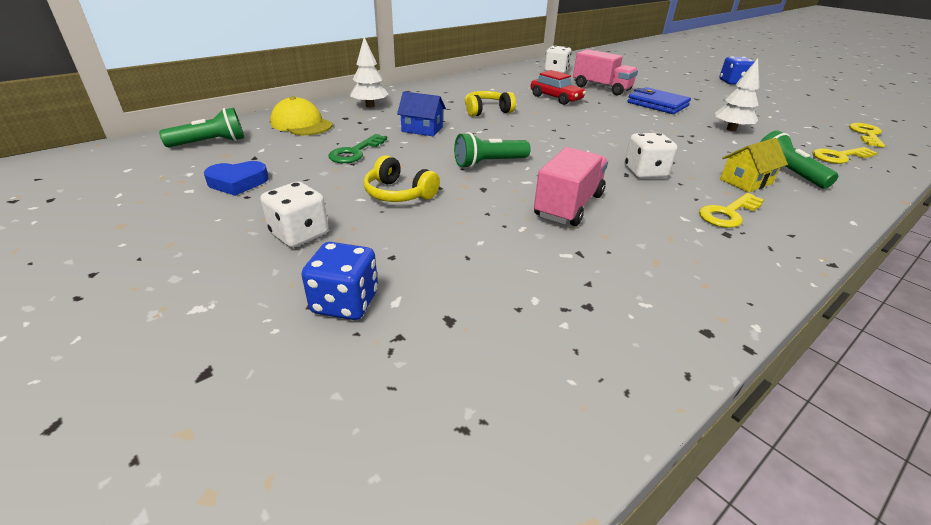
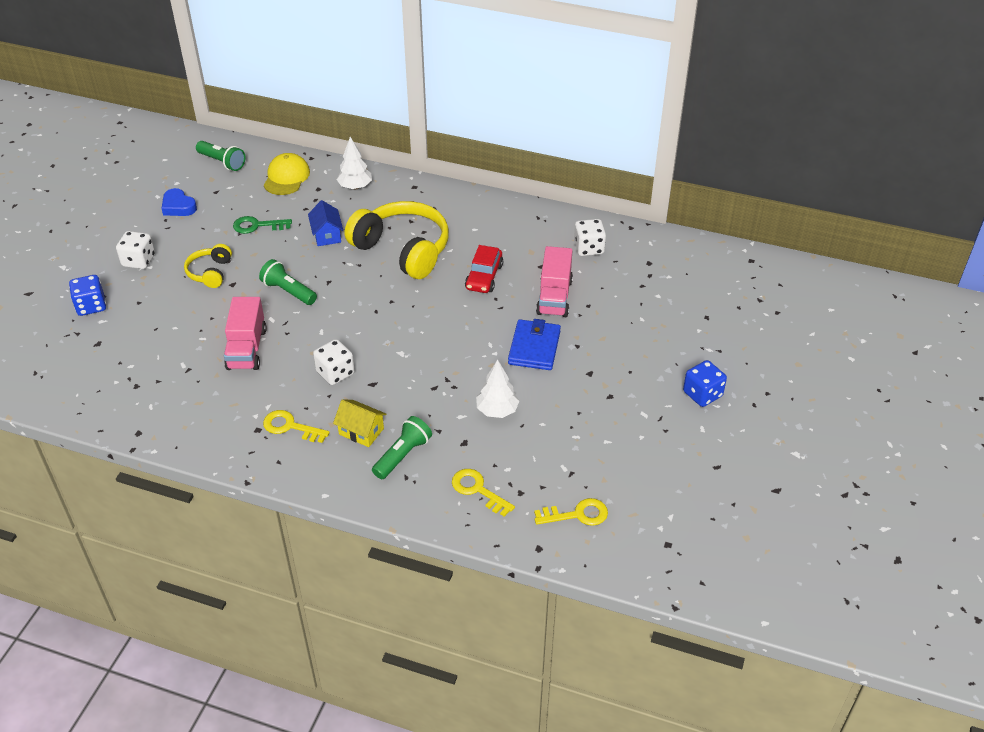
camera: 60 degrees right, 10 degrees up
(487, 111) = (402, 250): yellow headphones -> yellow headphones, size x2.01
(568, 206) = (247, 349): pink truck -> pink truck turned 90 degrees clockwise

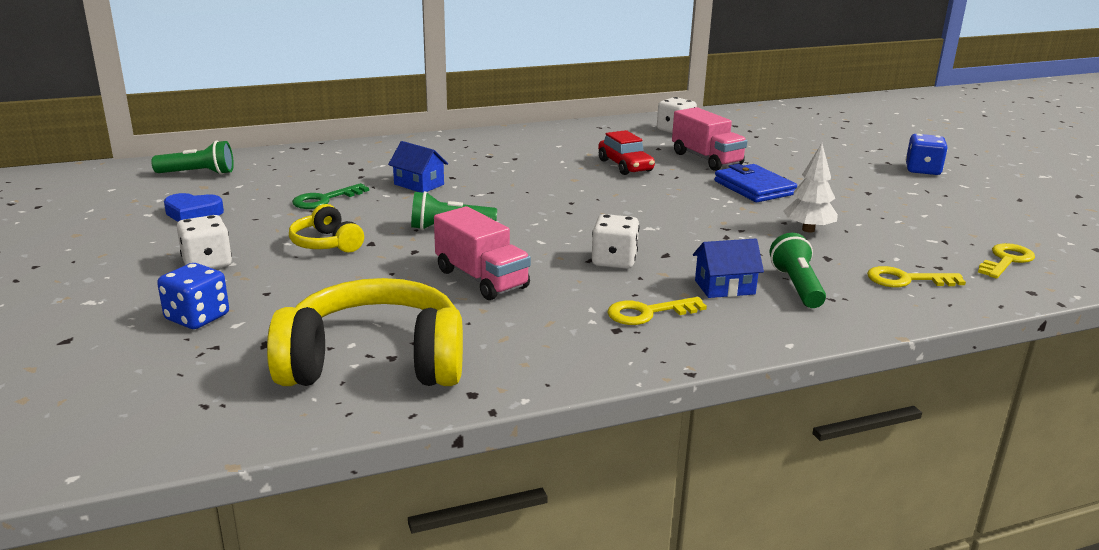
camera: 40 degrees left, 20 degrees down
(286, 177) = (299, 164): yellow cap -> none
(355, 187) = (390, 152): white tree -> none
(361, 431) = (724, 287): yellow house -> blue house
(402, 250) = (517, 172): yellow headphones -> yellow headphones (375, 363)

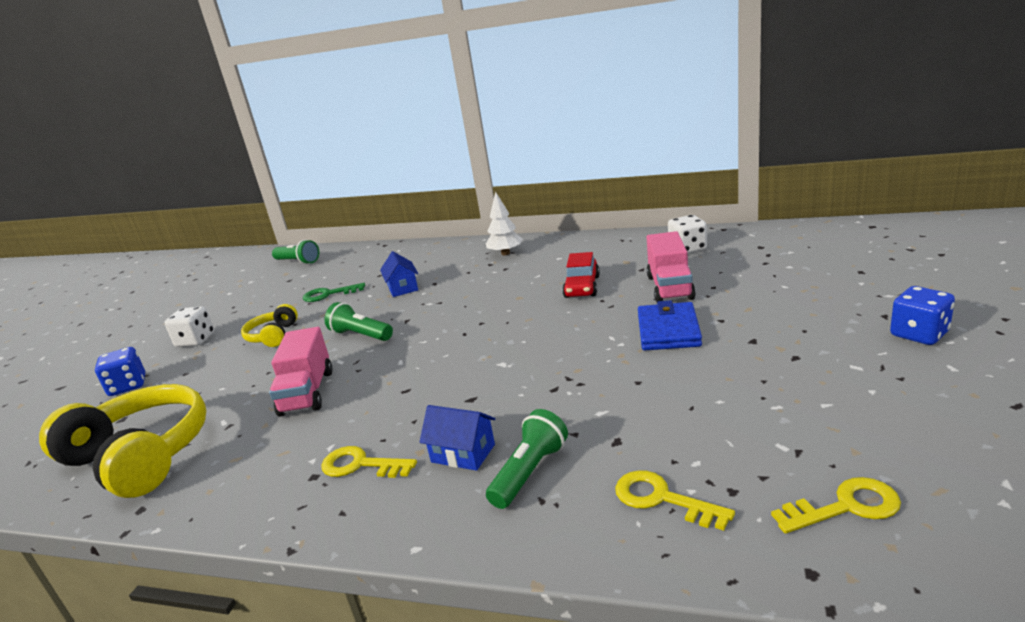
camera: 40 degrees right, 0 degrees up
(193, 213) = (248, 296): blue heart -> none
(614, 261) = (420, 396): white dice -> none
(808, 230) = (649, 397): white tree -> white tree (505, 253)

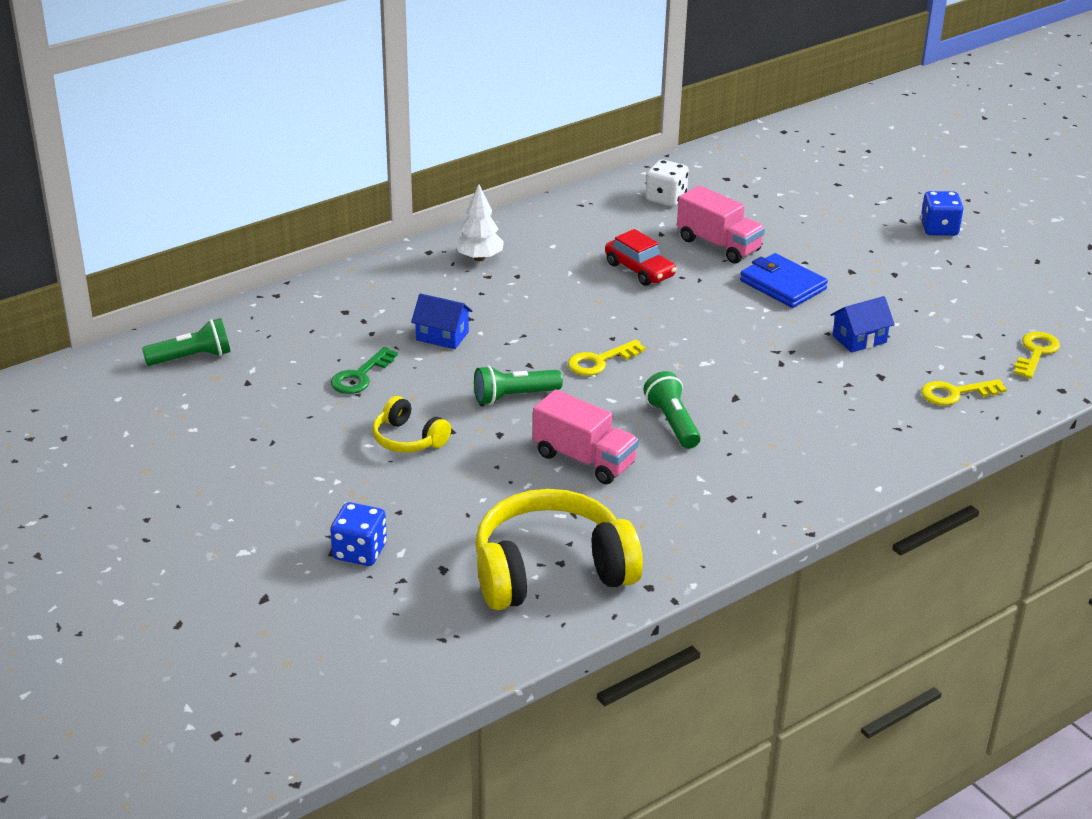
camera: 55 degrees left, 10 degrees up
(195, 340) = (313, 485): white dice -> none
(360, 465) = (750, 474): yellow key -> yellow key (600, 361)
(463, 453) = (803, 431): blue house -> blue house (859, 339)
(529, 472) = (865, 418): green flashlight -> green flashlight (672, 423)

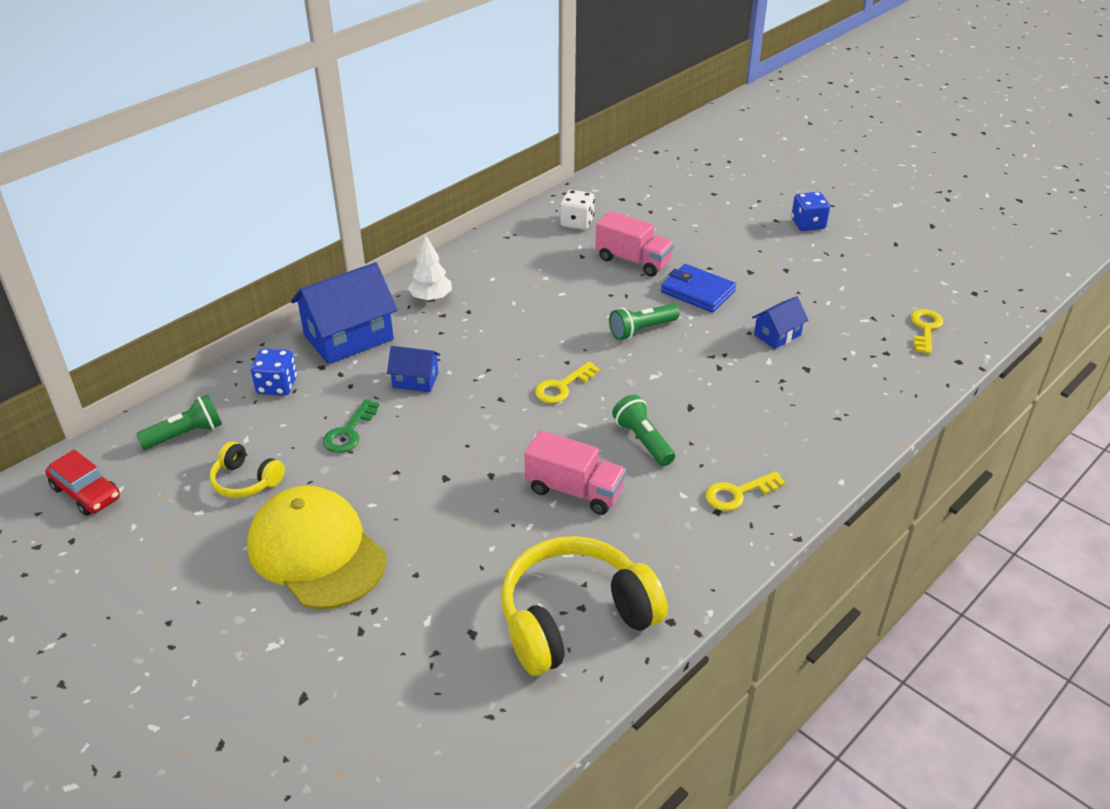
camera: 10 degrees left, 5 degrees up
(303, 479) = (316, 552): none -> yellow cap
(360, 552) = (387, 626): blue dice -> blue dice (277, 386)
(380, 286) = (348, 337): none -> blue house
(408, 439) = (408, 492): yellow headphones -> yellow headphones (246, 481)
(514, 396) = (495, 433): green flashlight -> green flashlight (642, 330)
(639, 270) = (573, 292): red car -> red car (86, 493)
(955, 393) = (874, 377): yellow key -> yellow key (738, 493)

